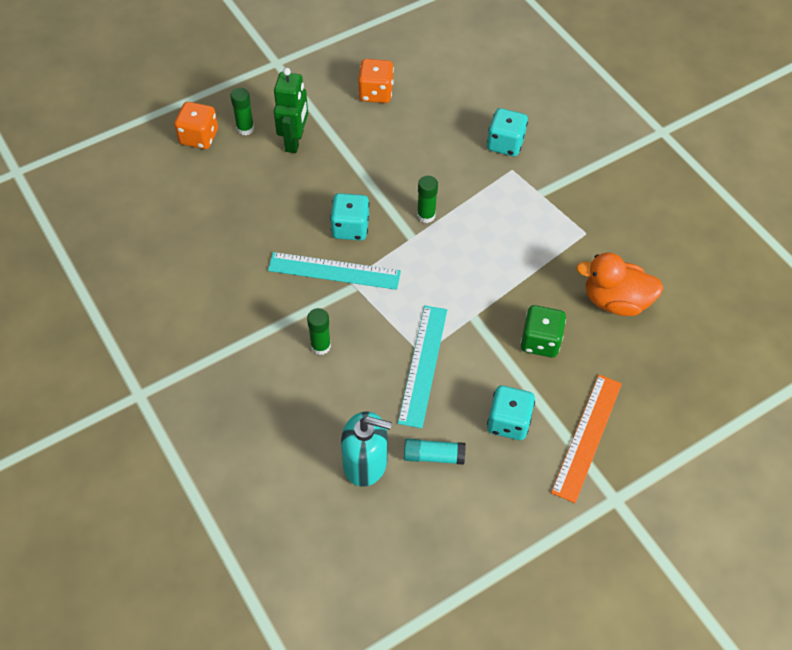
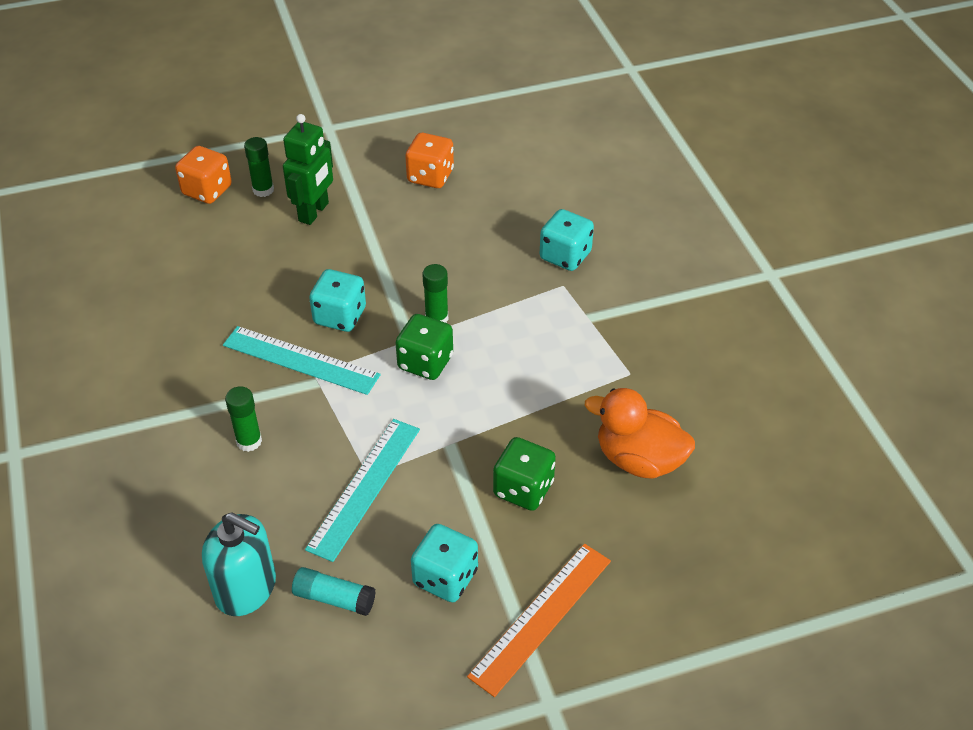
camera: 15 degrees right, 10 degrees down
(431, 254) = (425, 362): none -> green dice

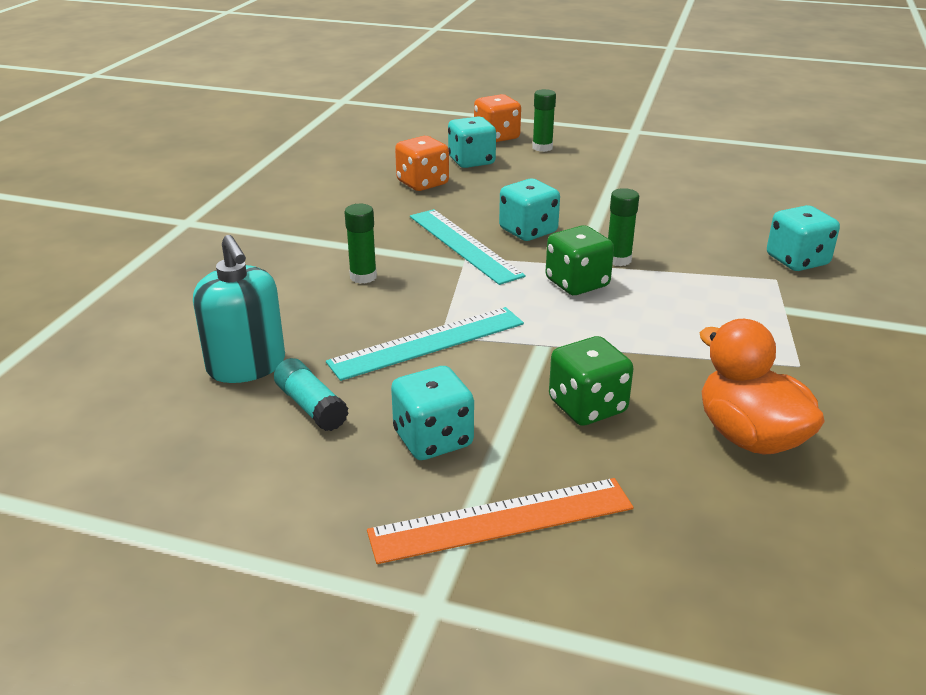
camera: 35 degrees right, 15 degrees down
(213, 239) = (471, 161): none -> turquoise dice
(314, 212) = (572, 169): green robot -> none
(430, 176) = (701, 177): orange dice -> orange dice (422, 183)

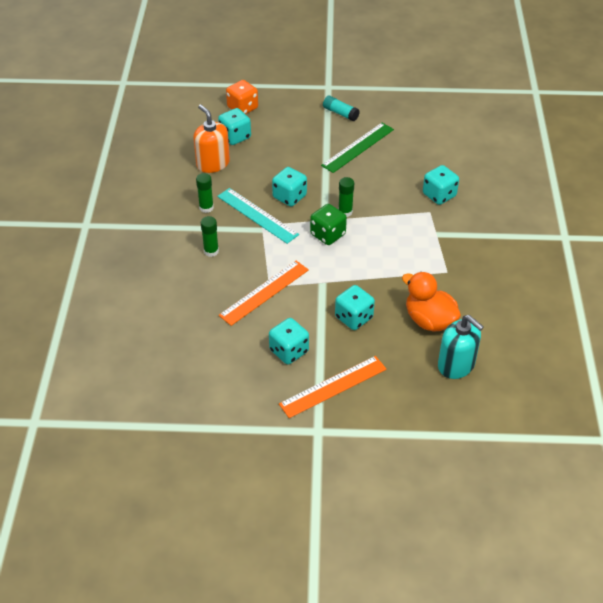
camera: 15 degrees left, 15 degrees up
(246, 366) = (179, 326): turquoise soap dispenser -> turquoise soap dispenser (456, 365)
(311, 406) = (224, 344): turquoise glue stick -> turquoise glue stick (340, 113)
(422, 183) = (213, 164): orange dice -> orange soap dispenser
(427, 342) = (264, 292): turquoise ruler -> orange ruler
(542, 148) = (275, 115): green glue stick -> green glue stick (206, 208)
(587, 406) = (354, 317): green dice -> turquoise dice
(663, 192) = (358, 147): none -> green ruler

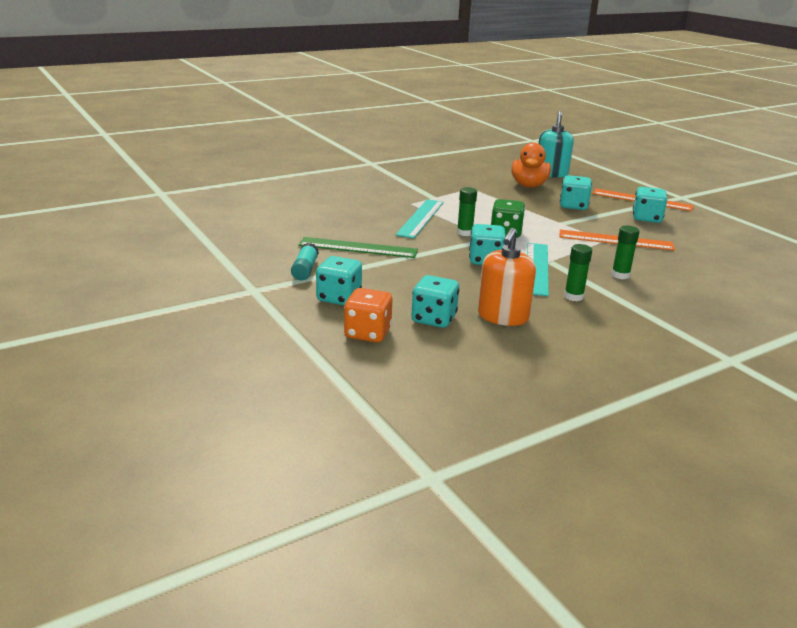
camera: 125 degrees left, 20 degrees down
(392, 202) = (421, 218): none -> turquoise ruler
(439, 195) = (382, 204): turquoise dice -> turquoise dice (339, 298)

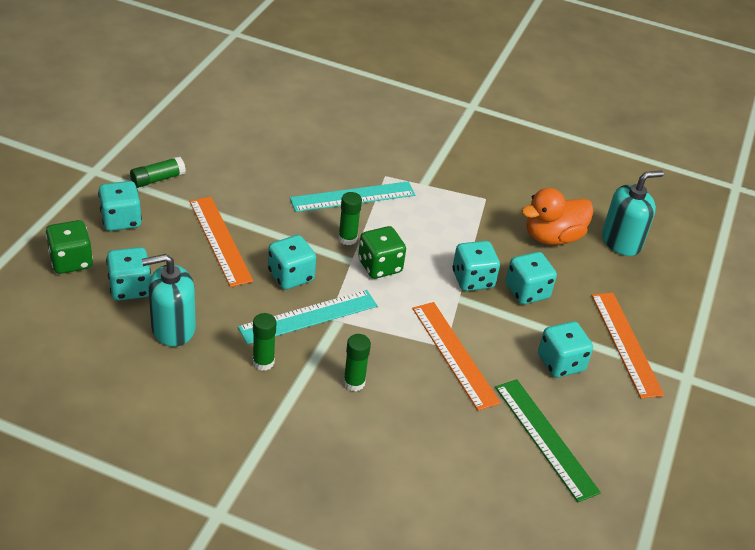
camera: 50 degrees right, 15 degrees up
(305, 270) = (158, 179): turquoise glue stick -> green glue stick
(358, 248) = (235, 188): green ruler -> green ruler (545, 438)
(367, 333) = (71, 261): orange dice -> green dice
(414, 270) = (220, 240): none -> orange ruler
(503, 316) = (173, 328): orange soap dispenser -> turquoise soap dispenser
(547, 214) = (472, 280): none -> turquoise dice

